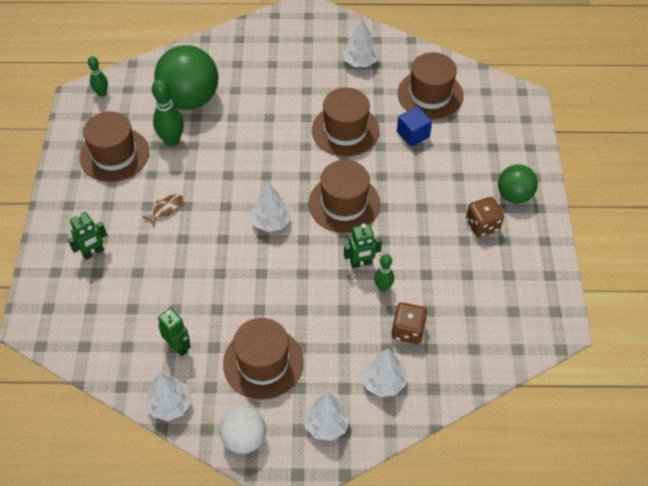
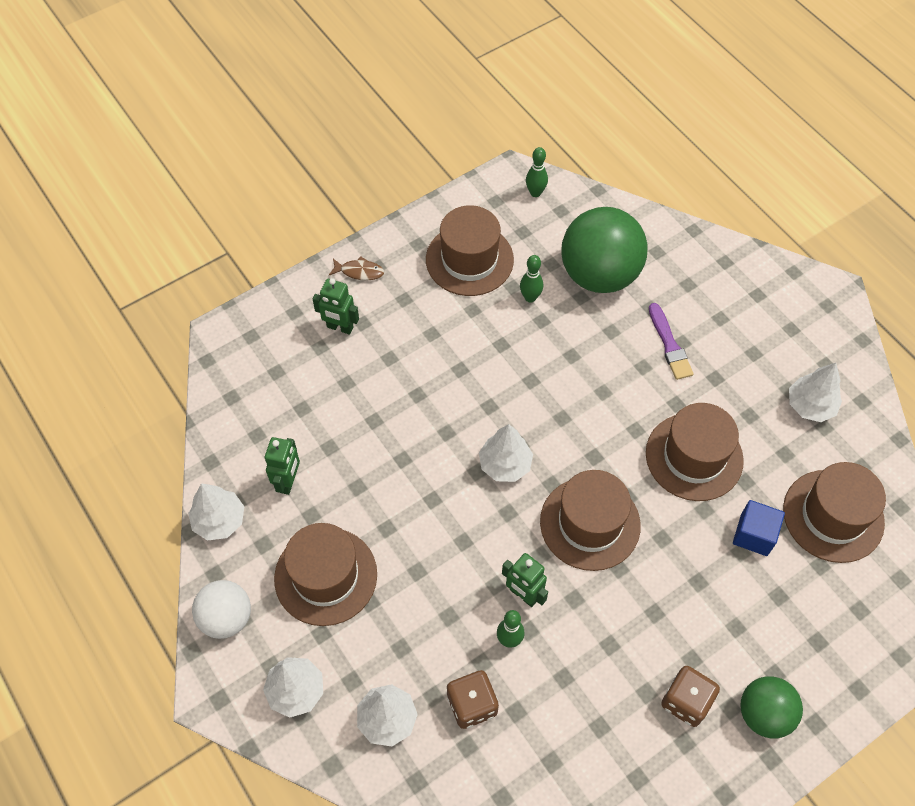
camera: 55 degrees right, 5 degrees up
(166, 209) = (441, 353): brown fish -> brown fish (359, 272)
(172, 141) = (530, 297): green bowling pin -> green bowling pin, size x0.60
(267, 96) = (669, 344): none -> purple brush

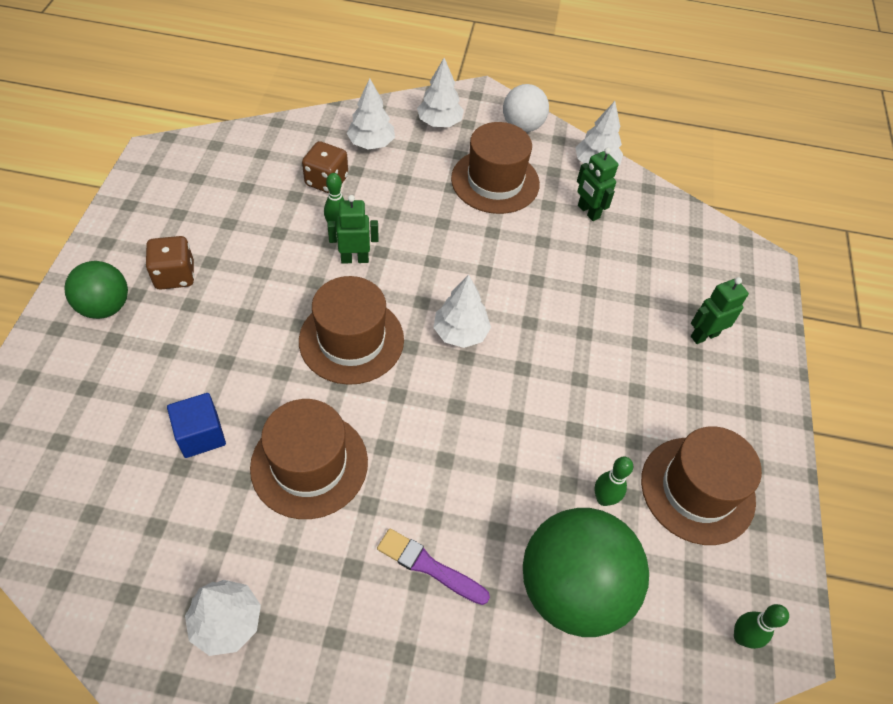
camera: 130 degrees right, 5 degrees down
(359, 272) = (757, 394): brown fish -> none
(833, 516) = (131, 512): brown hat -> none

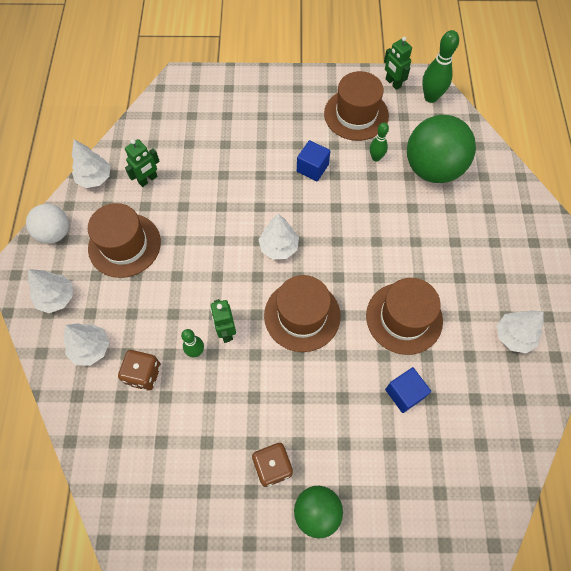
camera: 95 degrees left, 10 degrees up
(429, 566) = (445, 238): purple brush -> none
(590, 401) = (312, 168): none -> blue cube
(704, 335) = (247, 111): green robot -> green robot (393, 83)
(741, 637) = (431, 97): green bowling pin -> green bowling pin, size x1.66

